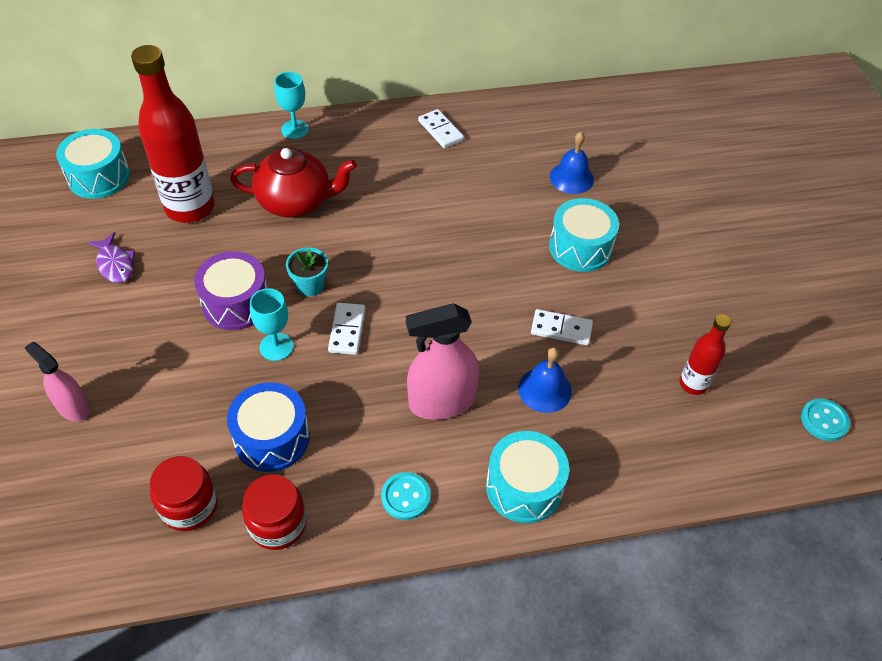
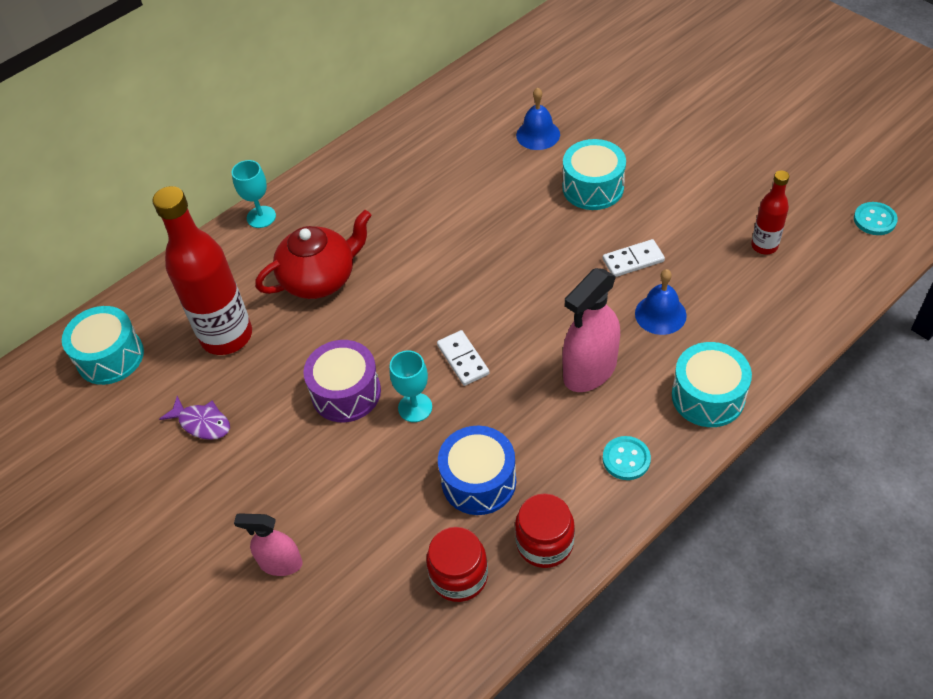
camera: 25 degrees left, 0 degrees up
(310, 285) = (398, 341): turquoise flower pot -> none
(440, 131) = (394, 151): white domino -> none

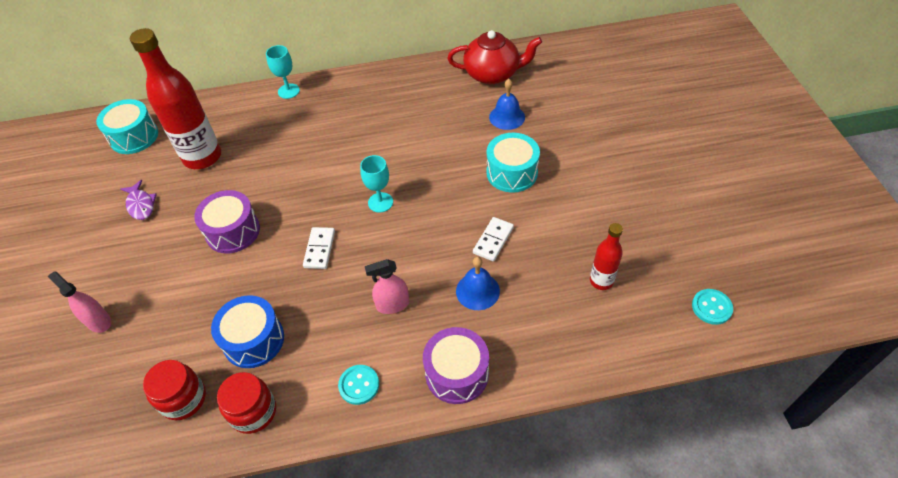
camera: 30 degrees right, 0 degrees up
(320, 278) = (285, 148): red teapot -> red teapot (492, 74)
(415, 407) = (262, 265): turquoise goblet -> turquoise goblet (380, 202)
(590, 370) = (392, 304): pink spray bottle -> pink spray bottle, size x0.61
(633, 260) = (493, 240): white domino -> white domino turned 75 degrees counterclockwise
(708, 396) = (457, 373): turquoise drum -> purple drum

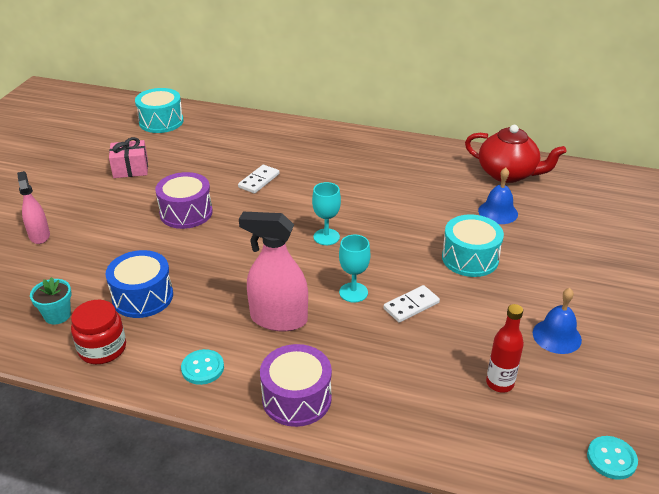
camera: 25 degrees right, 15 degrees down
(141, 205) = (130, 169): purple fish -> pink gift
(183, 399) = (57, 315): red jar -> turquoise flower pot
(202, 157) = (202, 153): red bottle -> none
(288, 91) = (307, 129): turquoise goblet -> turquoise goblet (353, 292)
(320, 249) = (247, 252): white domino -> white domino (259, 181)
(392, 304) = (278, 319): pink spray bottle -> pink spray bottle, size x1.64
(477, 291) = (365, 340): blue bell -> blue bell (557, 336)

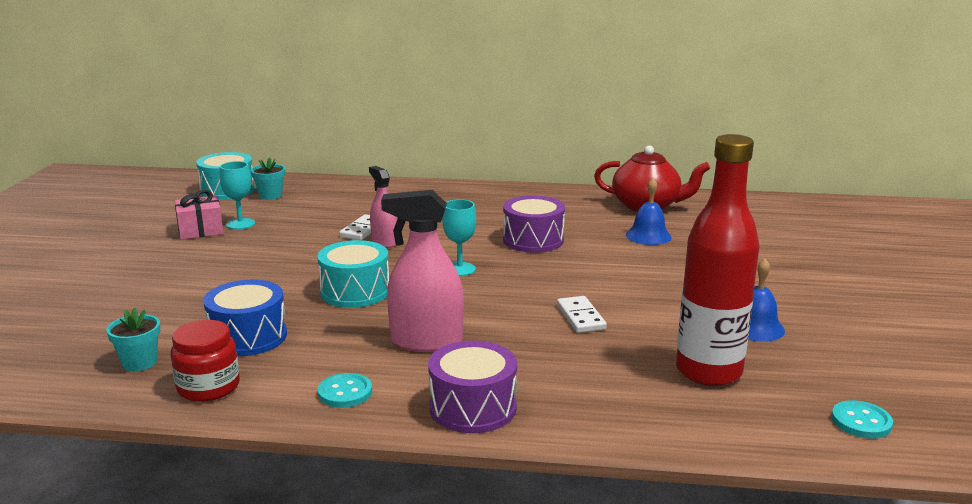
camera: 10 degrees left, 15 degrees down
(39, 236) = (97, 294): pink spray bottle -> pink spray bottle (384, 242)
(186, 213) = (281, 262): purple drum -> purple drum (533, 240)
(194, 131) = (270, 195): none -> turquoise flower pot
(353, 292) = (508, 312): turquoise goblet -> turquoise goblet (240, 224)
(411, 306) = (581, 317): white domino -> white domino turned 60 degrees counterclockwise
(470, 258) = (632, 274): turquoise drum -> turquoise drum (355, 292)
(499, 383) = (708, 372): red bottle -> red bottle, size x1.97

